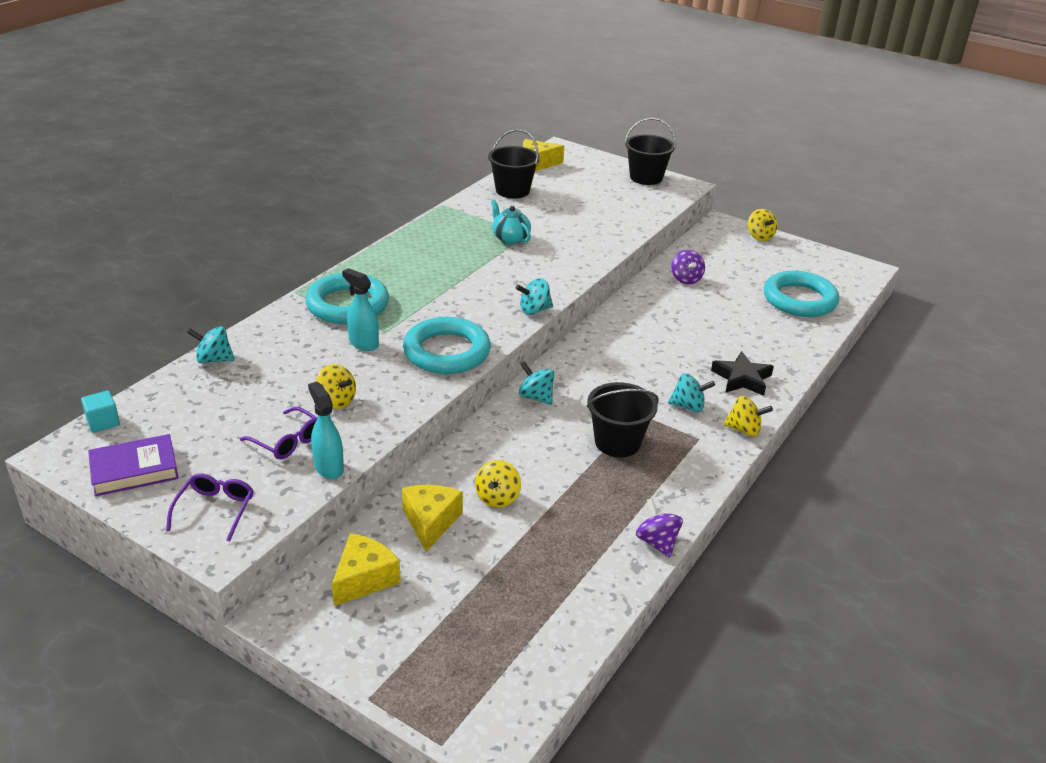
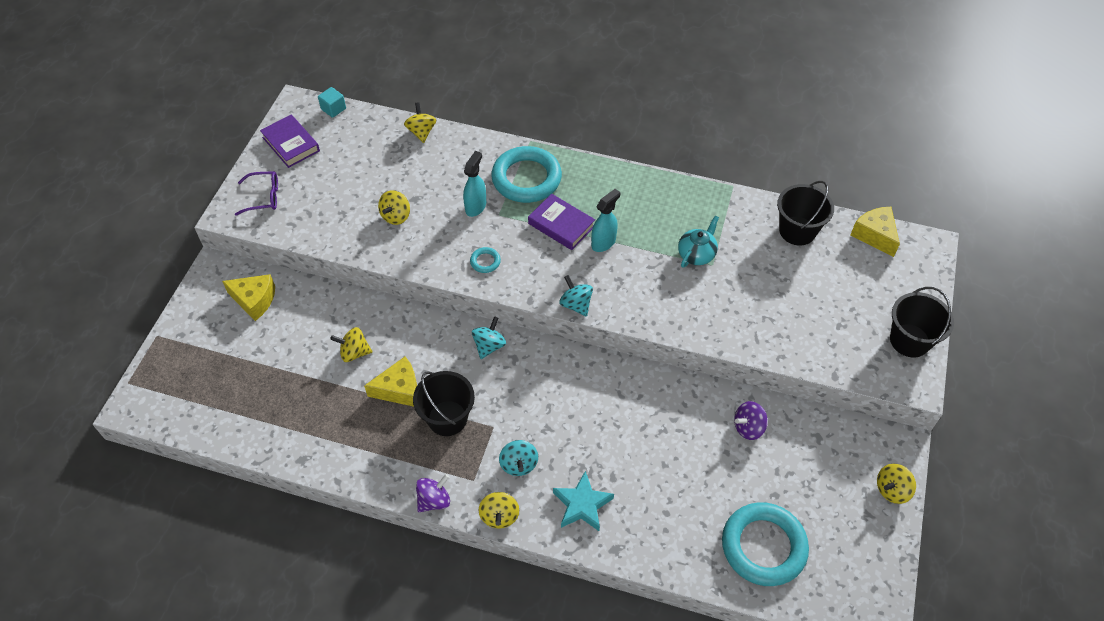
camera: 75 degrees right, 20 degrees up
(214, 359) = (421, 132): turquoise spinning top -> yellow spinning top
(287, 441) = (342, 206): purple glasses -> none
(328, 467) = (320, 238): turquoise spray bottle -> turquoise spray bottle (603, 242)
(427, 297) = (561, 225): none -> purple book
(430, 522) = (317, 319): yellow cheese -> yellow cheese (399, 389)
(446, 352) = (485, 261): turquoise ring -> turquoise ring, size x0.41
(657, 542) = (331, 469): purple spinning top -> purple spinning top (434, 500)
(742, 378) = (582, 504): black star -> turquoise star

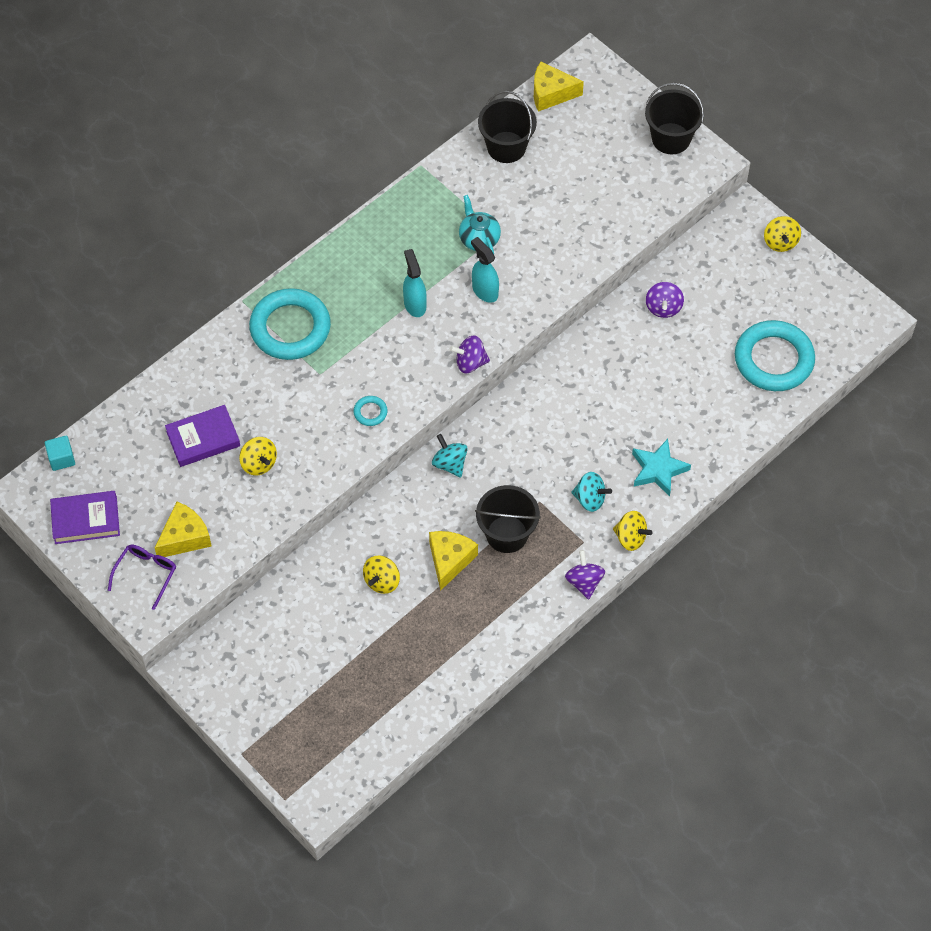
camera: 60 degrees left, 5 degrees up
(254, 300) = (256, 646): yellow cheese -> yellow cheese (184, 537)
(421, 132) = (158, 391): yellow spinning top -> none
(476, 206) = (295, 388): turquoise spray bottle -> turquoise spray bottle (485, 291)
(561, 225) = (369, 328): purple book -> purple book (203, 438)
(576, 304) = (470, 363): turquoise spinning top -> purple spinning top

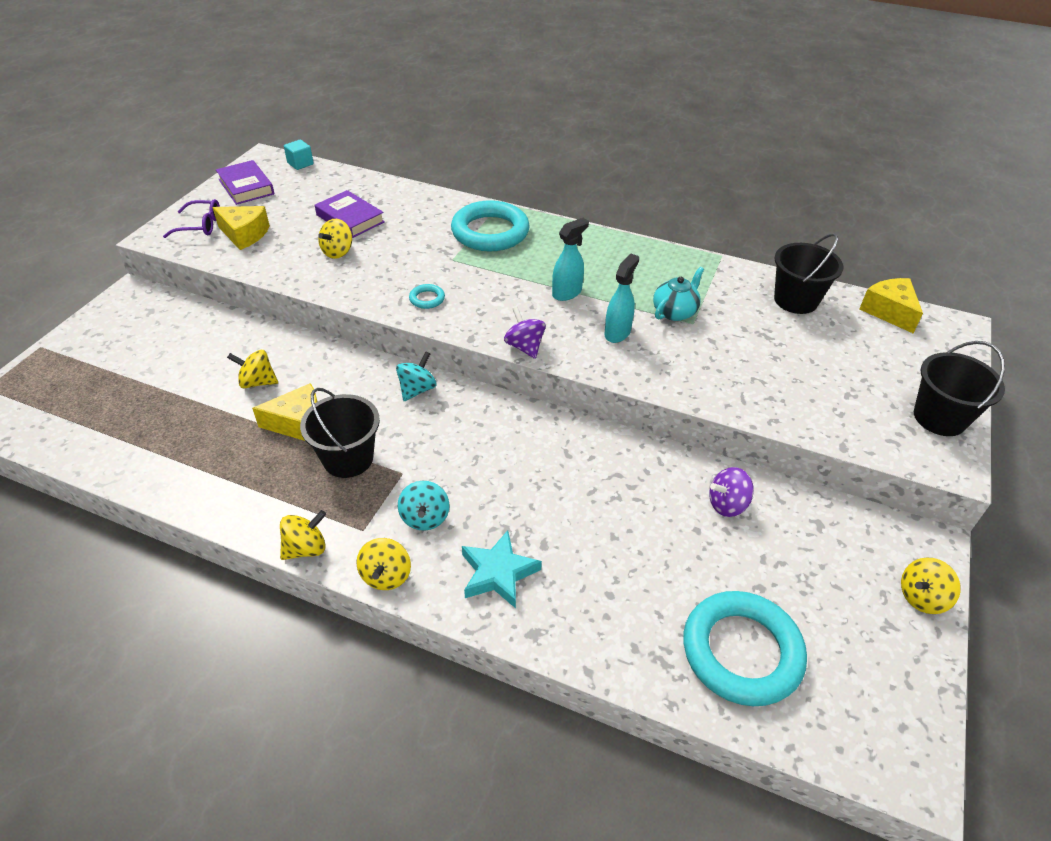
camera: 65 degrees right, 15 degrees down
(584, 582) = (306, 548): purple spinning top -> yellow spinning top

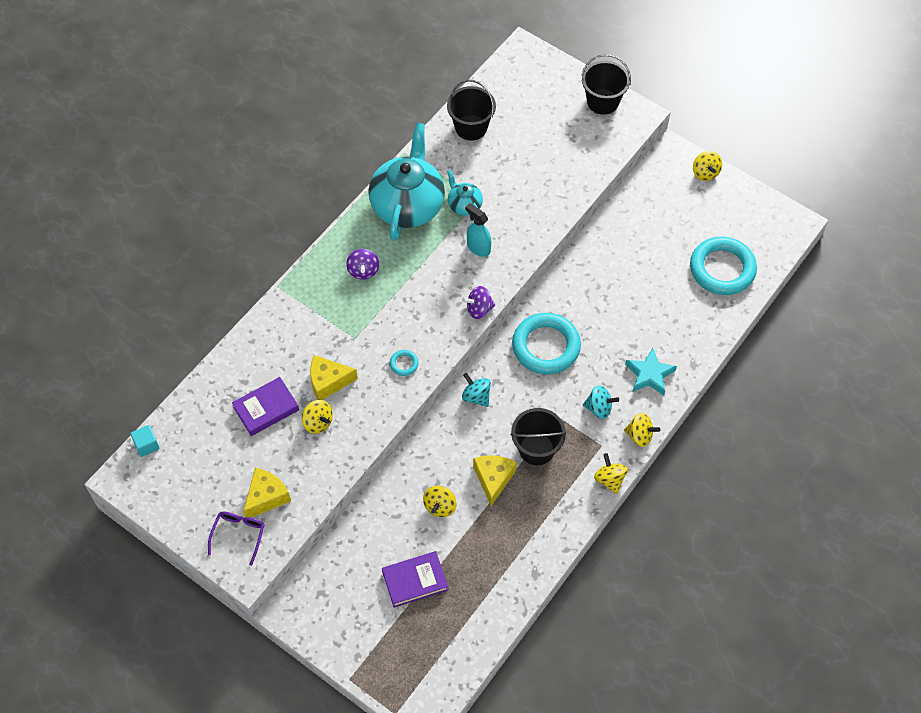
camera: 75 degrees left, 15 degrees up
(246, 187) = (177, 495): purple book -> purple book (415, 581)
(490, 232) = (322, 303): turquoise ring -> turquoise ring (546, 346)
(567, 293) = (422, 267): turquoise spray bottle -> none
(649, 269) = (408, 205): none -> turquoise teapot
(727, 504) = (623, 240): purple spinning top -> purple spinning top (363, 271)
(889, 311) = (498, 79): yellow cheese -> yellow cheese (328, 381)

